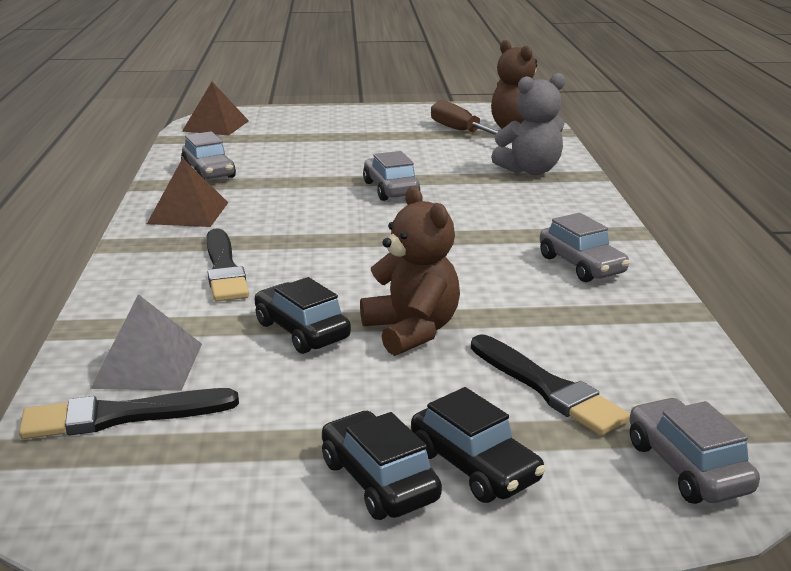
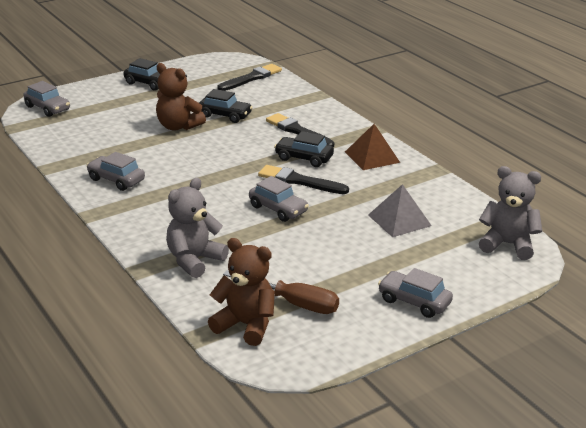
camera: 150 degrees right, 5 degrees up
(148, 365) = (267, 91): grey pyramid -> grey pyramid (399, 220)
(208, 172) = (417, 191): grey car -> grey car (414, 301)
(216, 126) = (508, 244): brown pyramid -> grey teddy bear
(474, 466) = (120, 93): black car -> black car (304, 158)
(547, 388) = (107, 119): black brush -> black brush (300, 181)

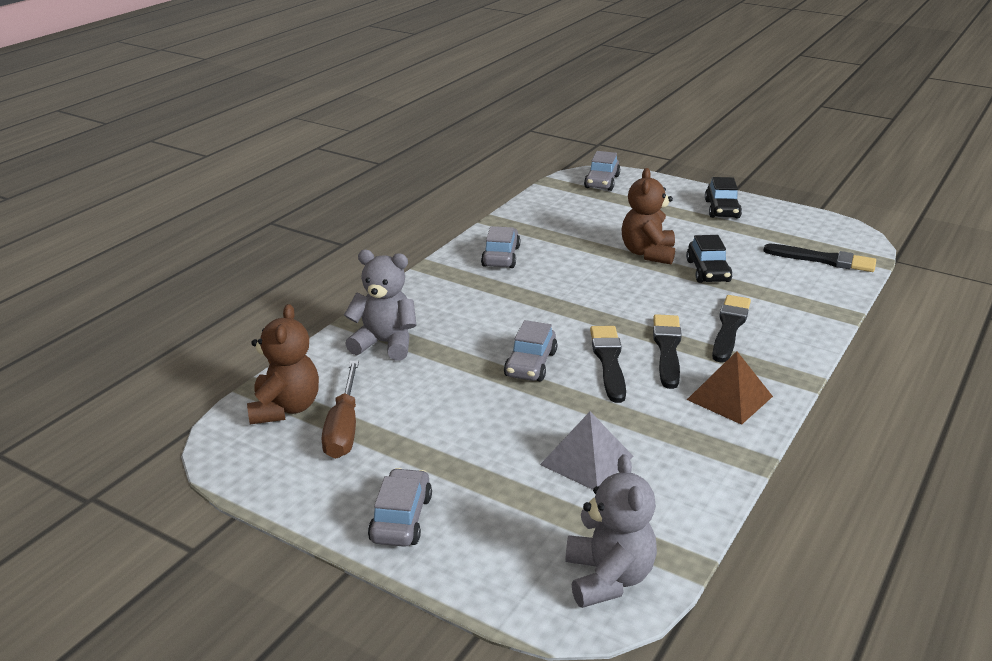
camera: 65 degrees right, 0 degrees up
(304, 158) = (667, 349): black car -> black brush

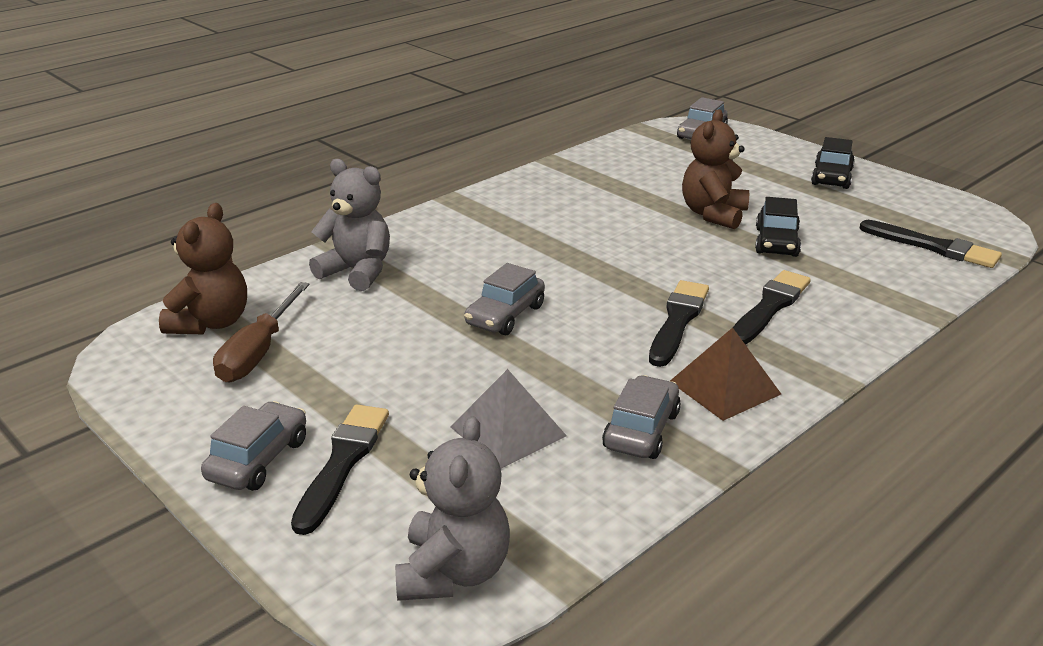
camera: 15 degrees right, 0 degrees up
(501, 257) = (539, 198): grey car -> grey car (641, 430)
(609, 361) = (599, 325): black brush -> black brush (342, 463)

